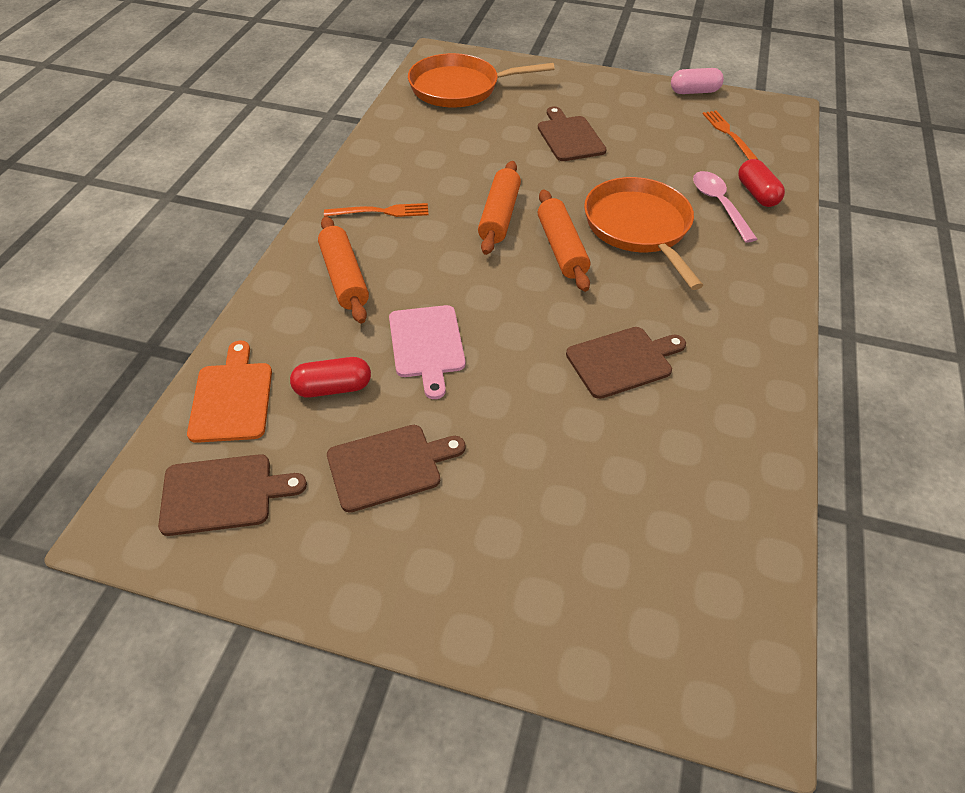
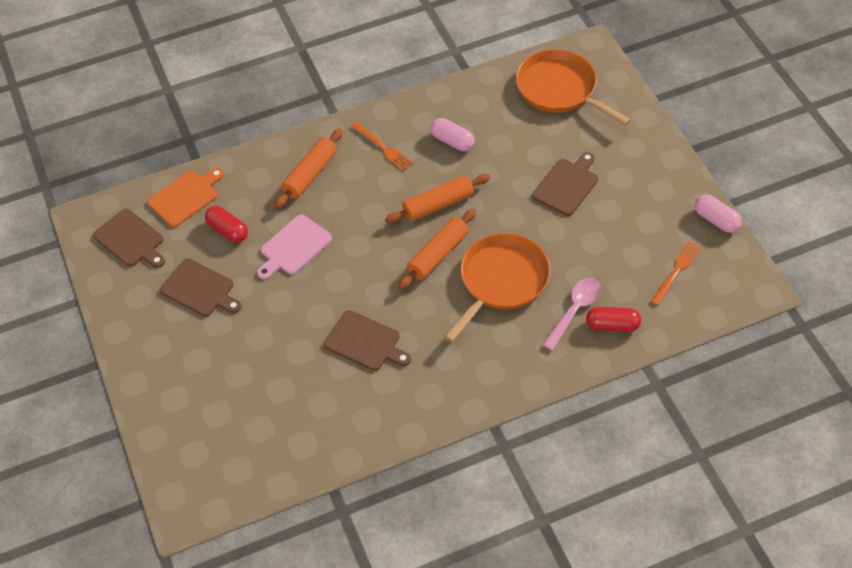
camera: 55 degrees right, 5 degrees up
(434, 168) = (452, 141): none -> pink capsule
(756, 194) = (612, 325): red capsule -> red capsule turned 60 degrees clockwise

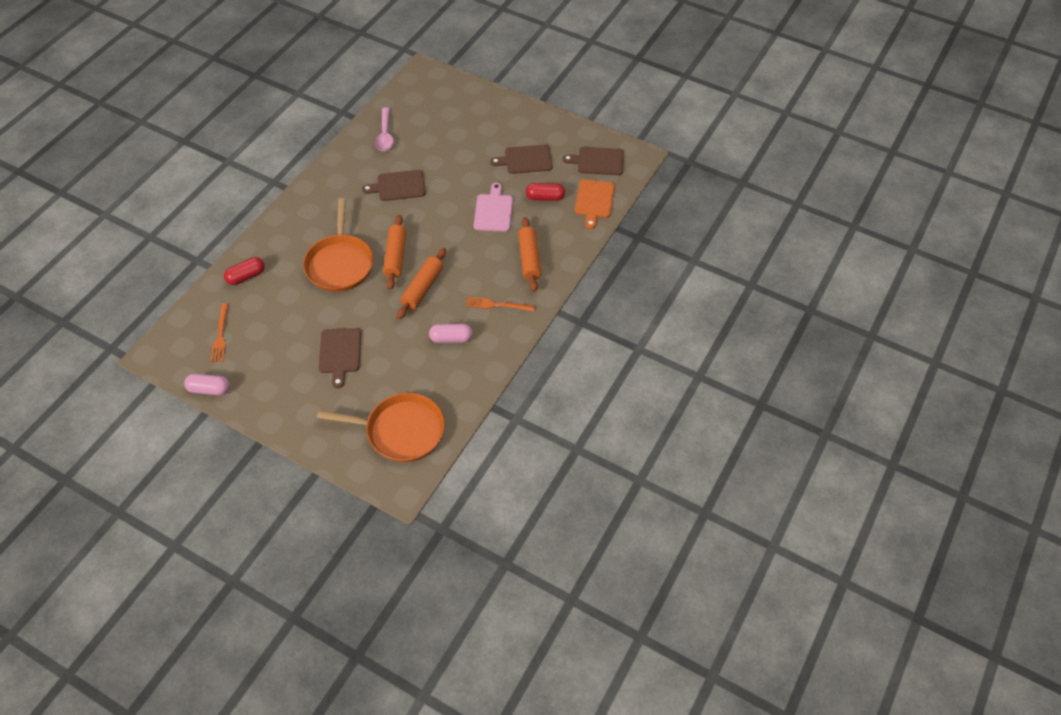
camera: 140 degrees right, 0 degrees up
(574, 310) = (278, 272): pink spoon -> pink spoon (385, 135)

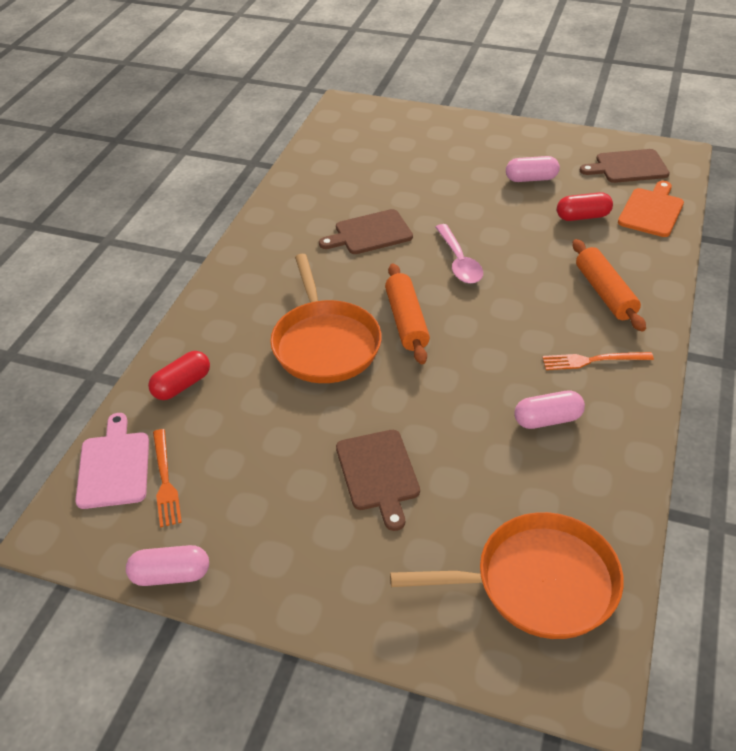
camera: 10 degrees left, 10 degrees down
(385, 135) = (325, 179): pink spoon -> pink spoon (459, 262)
(422, 288) = (467, 356): orange rolling pin -> none
(493, 211) = (520, 243): pink cutting board -> pink cutting board (114, 466)
(525, 160) = (531, 179): brown cutting board -> pink capsule
(594, 201) = (651, 211): orange cutting board -> orange cutting board turned 150 degrees counterclockwise

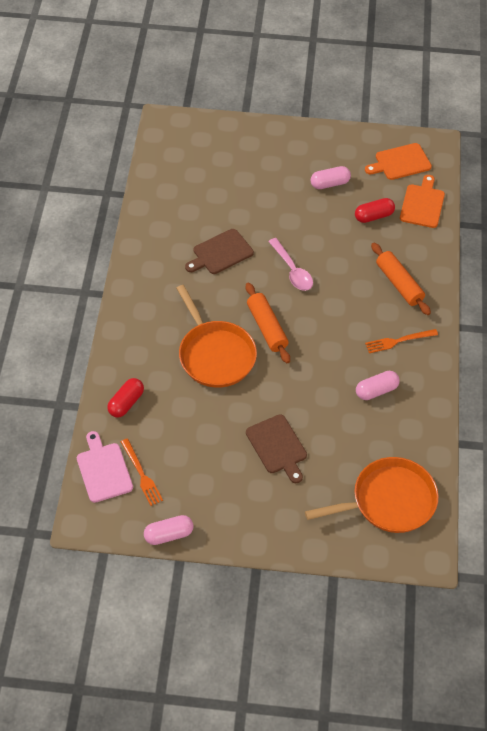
camera: 15 degrees left, 10 degrees up
(628, 167) = (400, 162): brown cutting board -> orange cutting board

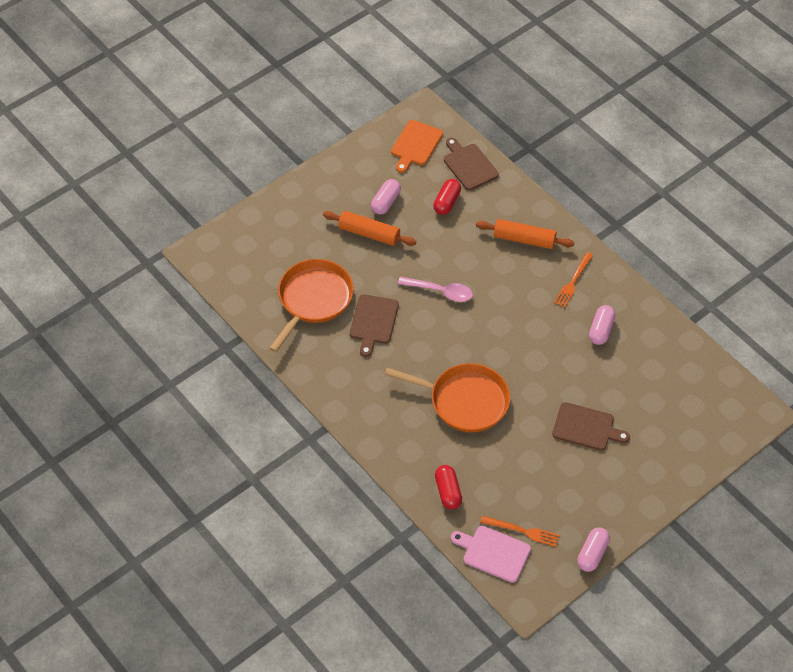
camera: 45 degrees left, 0 degrees up
(267, 327) = (475, 349): orange rolling pin -> orange rolling pin (369, 234)
(389, 501) = (697, 398): orange pan -> orange pan (313, 299)
(422, 204) = (469, 165): orange cutting board -> brown cutting board

